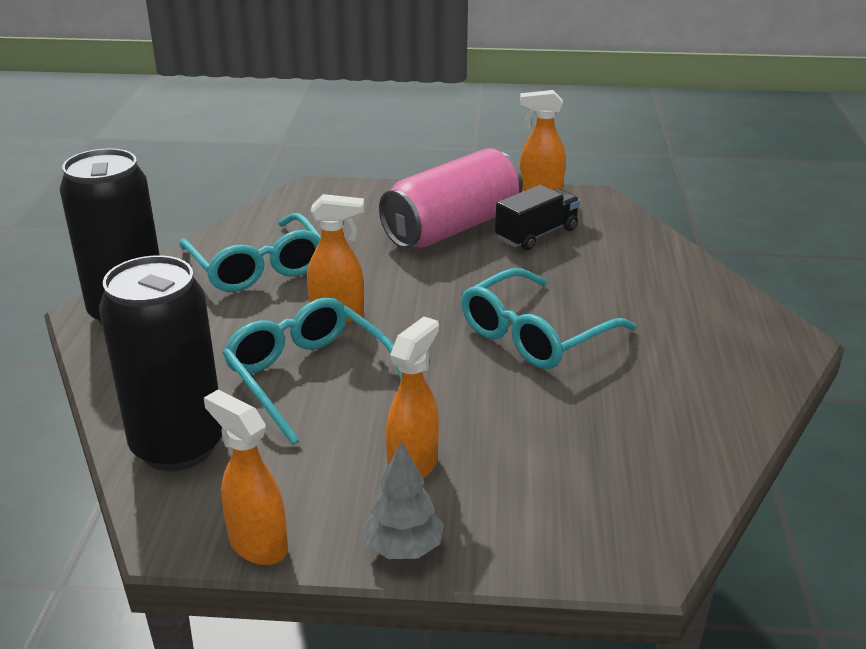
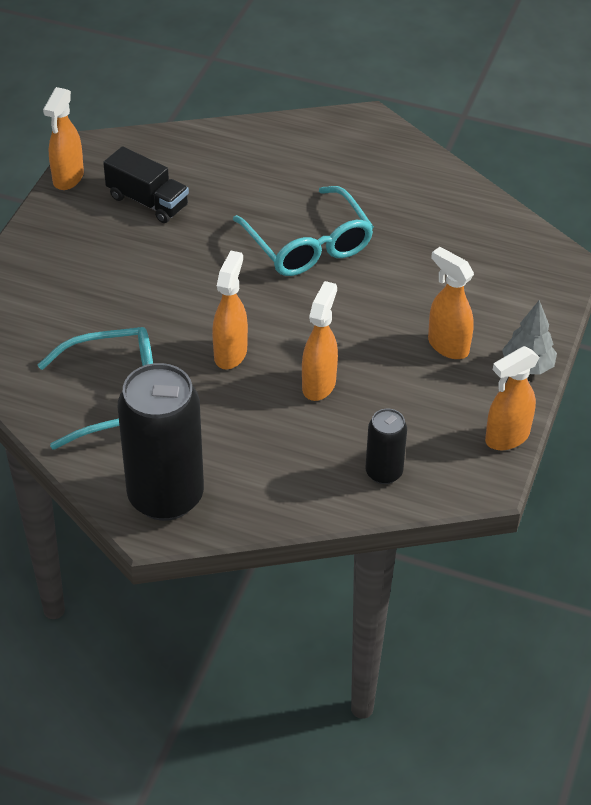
camera: 75 degrees left, 15 degrees up
(178, 446) = (384, 472): black can -> black can, size x0.50
(310, 378) = (319, 384): turquoise glasses -> orange spray bottle
(452, 228) = (107, 251): pink can -> none
(536, 234) = (147, 201): black truck -> black truck turned 150 degrees clockwise

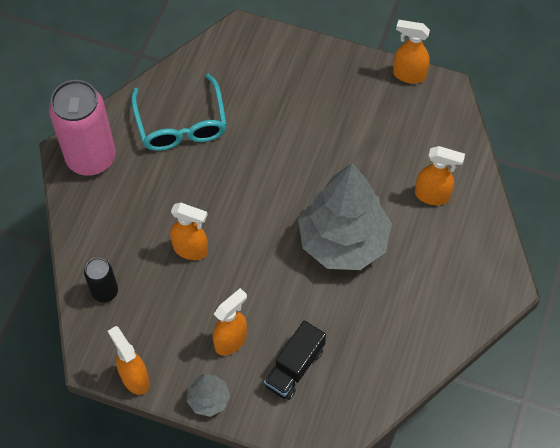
camera: 90 degrees right, 15 degrees up
(147, 201) = (385, 129): black truck -> black truck (294, 367)
(166, 496) = (91, 158): black can -> pink can
(230, 353) = (222, 191): orange spray bottle -> orange spray bottle (432, 195)
(308, 244) = (343, 241): turquoise glasses -> grey tree

